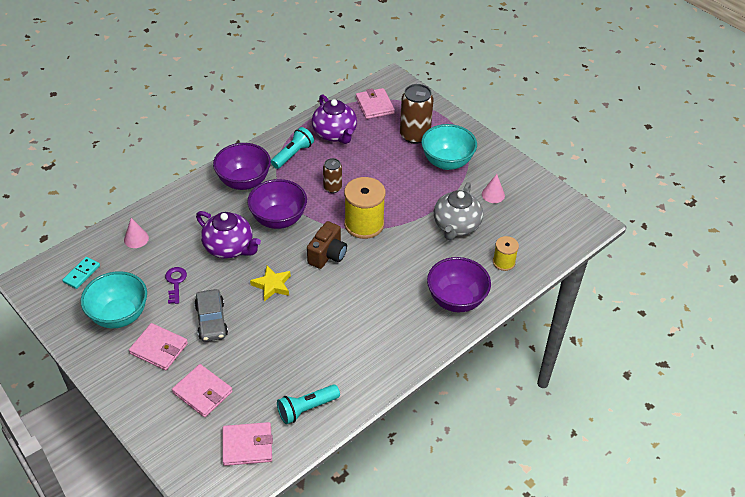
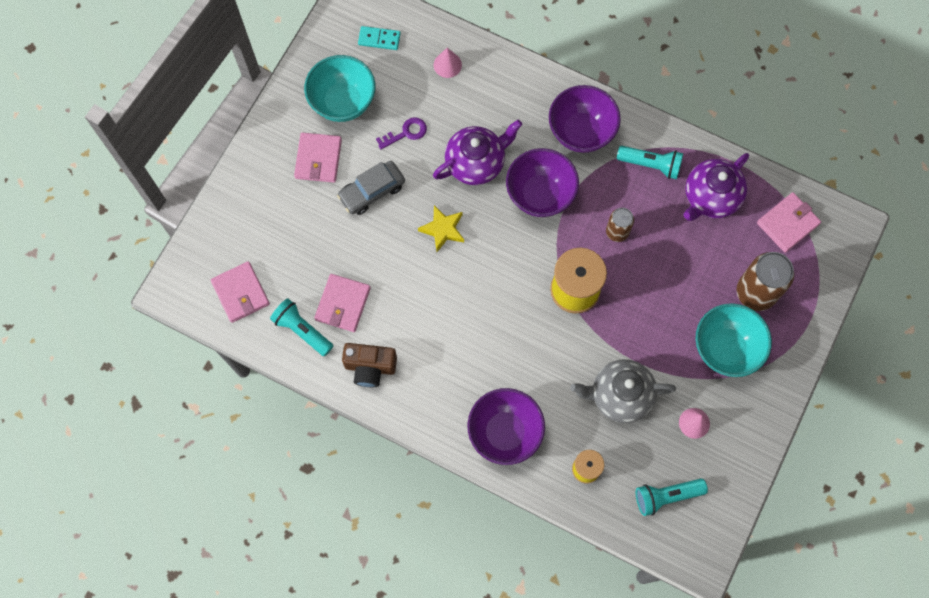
camera: 70 degrees right, 25 degrees up
(202, 392) = (284, 224): pink wallet -> pink wallet (343, 304)
(229, 248) = (476, 163): purple teapot -> purple teapot turned 135 degrees counterclockwise
(327, 255) = (510, 269): brown camera -> brown camera (370, 367)
(540, 226) = (666, 496): none -> turquoise flashlight

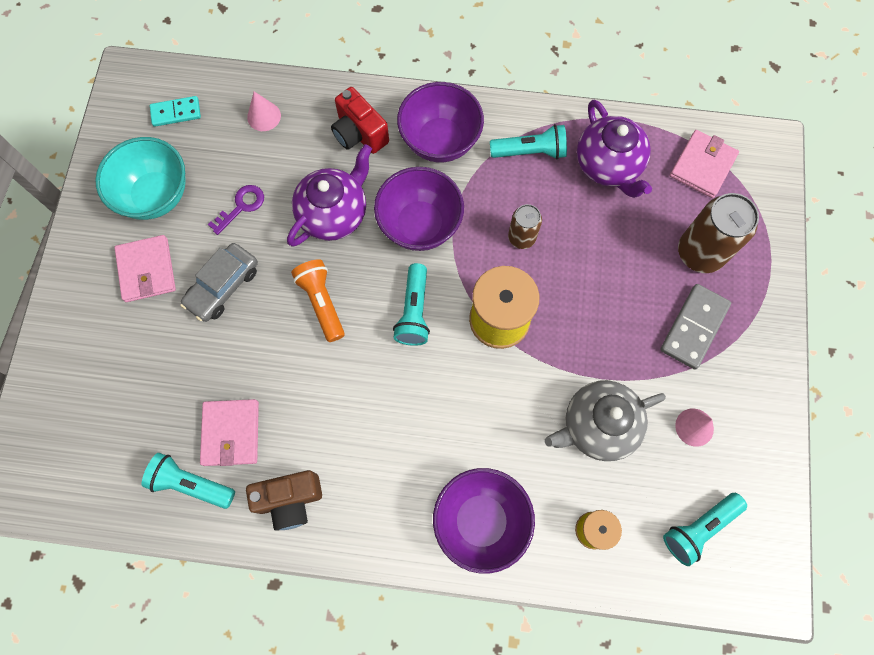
camera: 20 degrees left, 0 degrees up
(241, 293) = (99, 464): pink wallet -> none
(443, 229) = (322, 302): yellow star -> orange flashlight
(511, 261) = (414, 312): none -> turquoise flashlight
(518, 104) = (359, 134): none -> red camera
(710, 197) = (608, 165): purple teapot -> purple teapot turned 45 degrees counterclockwise
(725, 348) = (694, 327): turquoise bowl -> grey domino

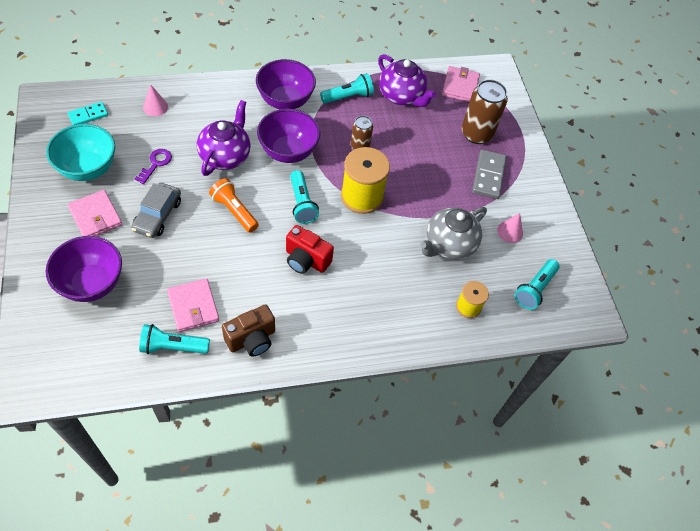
camera: 25 degrees left, 15 degrees down
(359, 134) = (228, 106): red camera -> red camera (306, 260)
(481, 521) = (392, 319): purple bowl -> purple bowl (92, 283)

